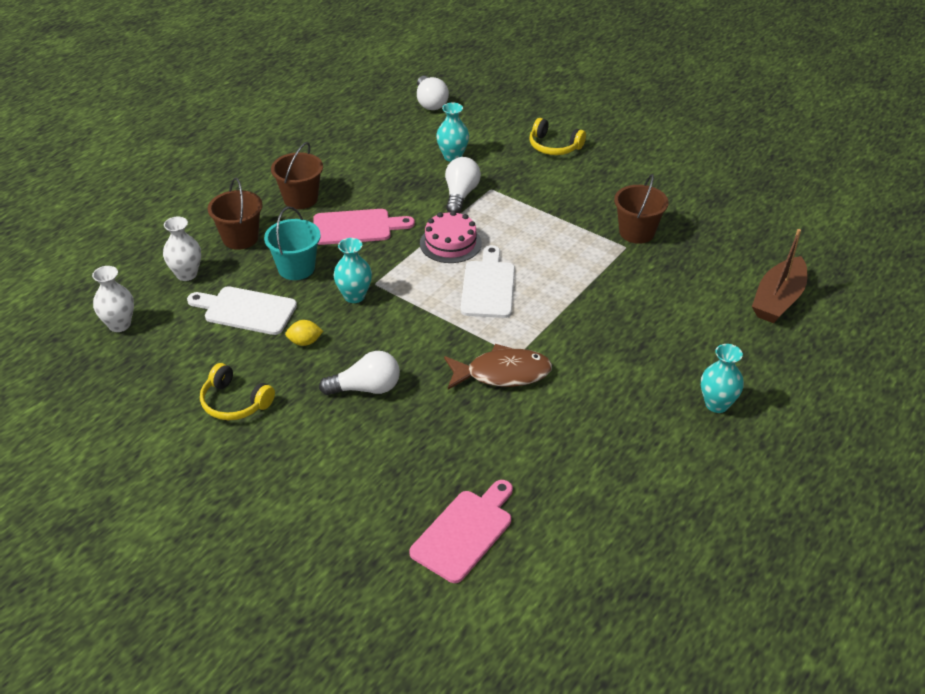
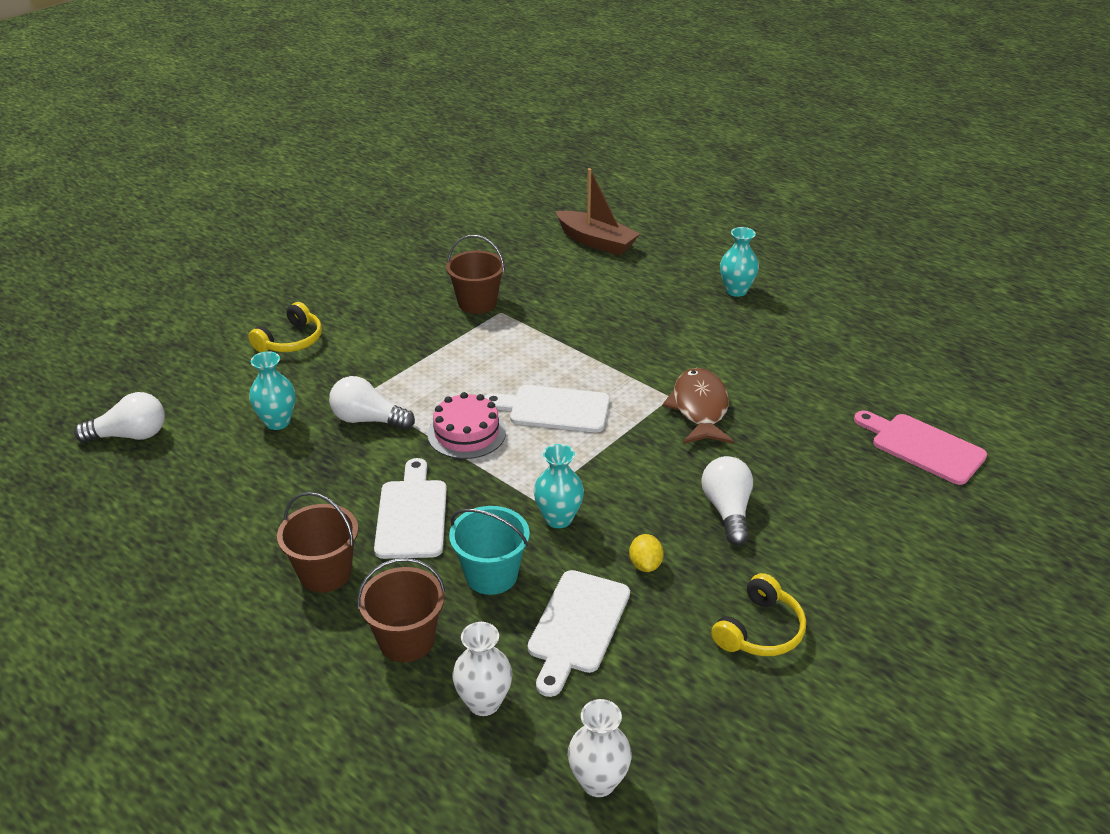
camera: 85 degrees left, 5 degrees down
(356, 227) = (412, 515): pink cutting board -> white cutting board

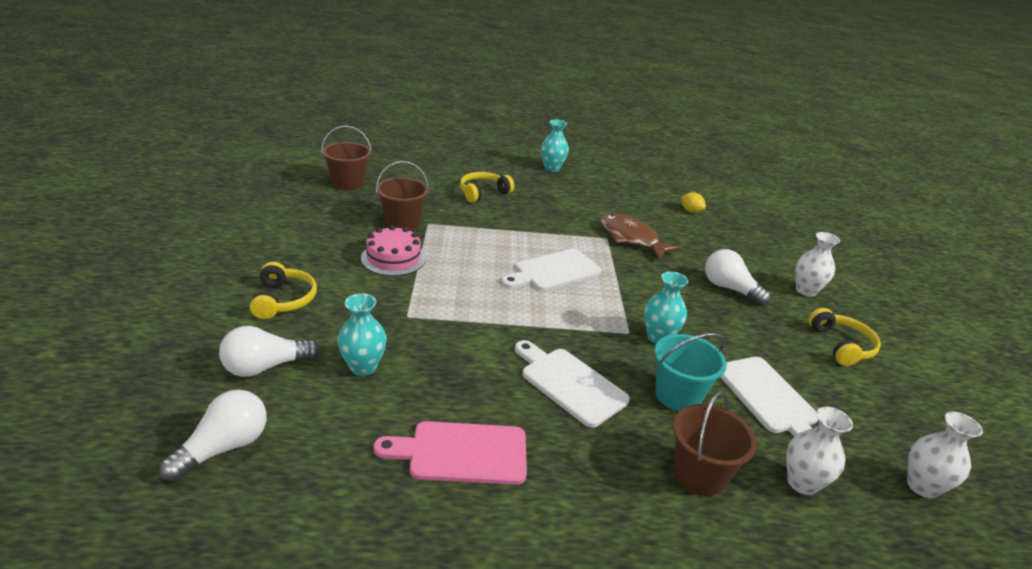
camera: 45 degrees left, 5 degrees down
(325, 573) = (574, 462): brown bucket -> brown bucket (348, 183)
(368, 420) = (438, 332): white light bulb -> white light bulb (266, 367)
(466, 433) = (522, 310): pink cake -> pink cake (393, 258)
(596, 241) = (428, 163): brown boat -> none
(606, 296) = (483, 193): none -> yellow headphones
(645, 564) = (741, 340): yellow lemon -> yellow lemon (690, 211)
(829, 558) = (806, 290): none -> white vase
(923, 447) = (753, 217): pink cutting board -> pink cutting board (461, 452)

